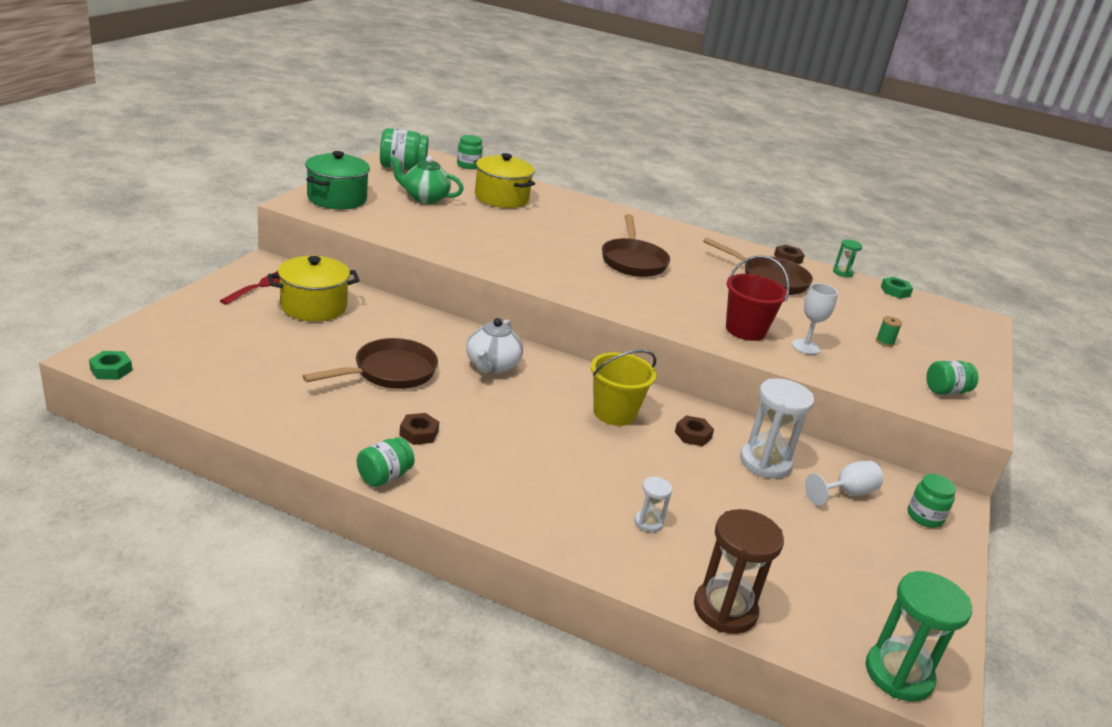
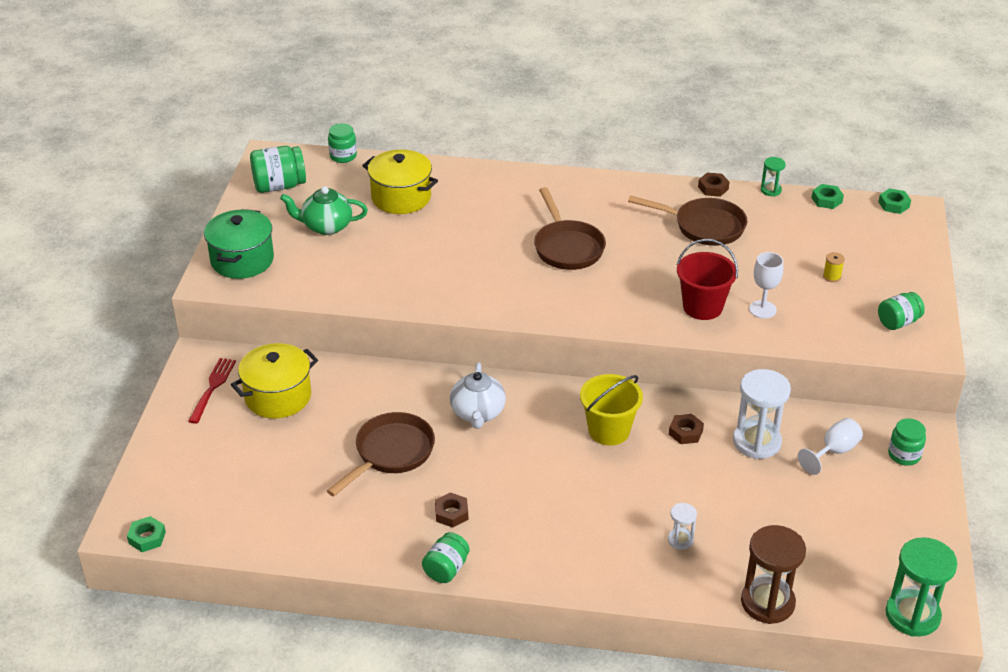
camera: 10 degrees left, 10 degrees up
(884, 342) = (832, 276): green spool -> yellow spool
(961, 310) = (893, 204): none -> green nut

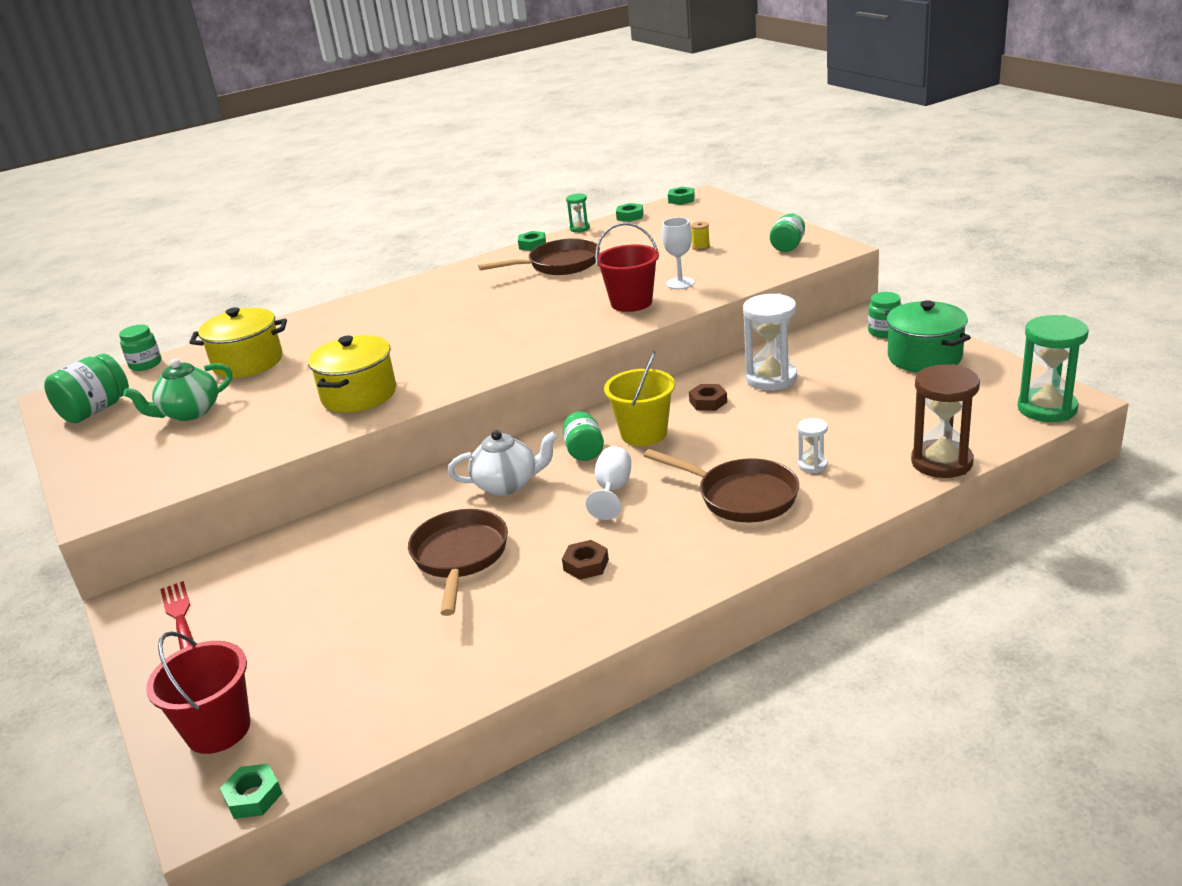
camera: 35 degrees left, 10 degrees down
(166, 482) = (218, 729): none -> red bucket
(242, 260) = (117, 477): green pot -> green pot (924, 357)
(278, 396) = (272, 583): yellow pot -> yellow pot (359, 395)
(446, 569) = (642, 607): green jar -> green jar (584, 451)
(478, 413) = (507, 484): white teapot -> white teapot turned 60 degrees counterclockwise
(567, 247) = (460, 322): brown pan -> brown pan (741, 496)
(713, 188) = (532, 245): brown nut -> green nut
(834, 451) = (835, 354): white goblet -> white goblet (612, 490)

